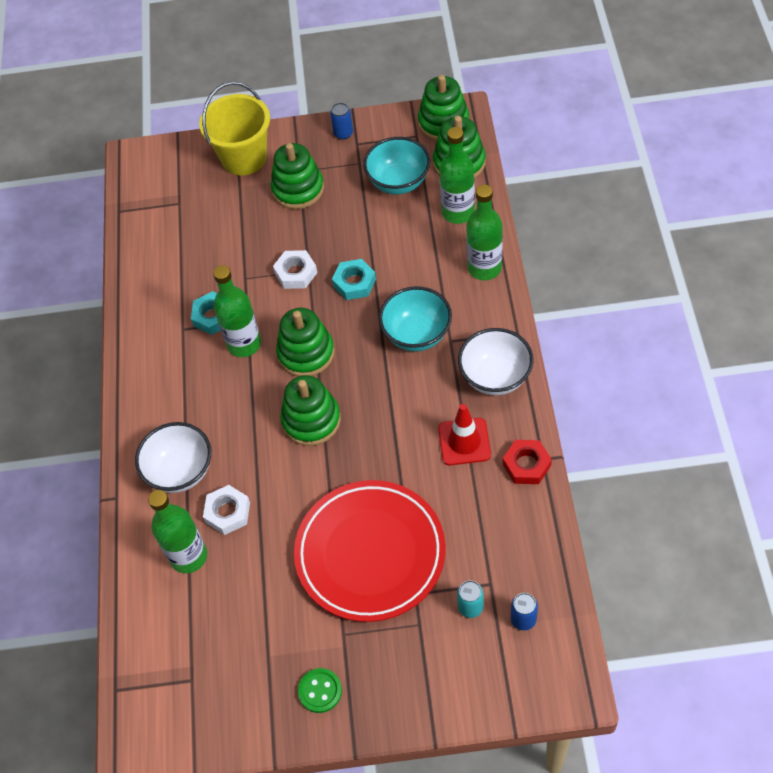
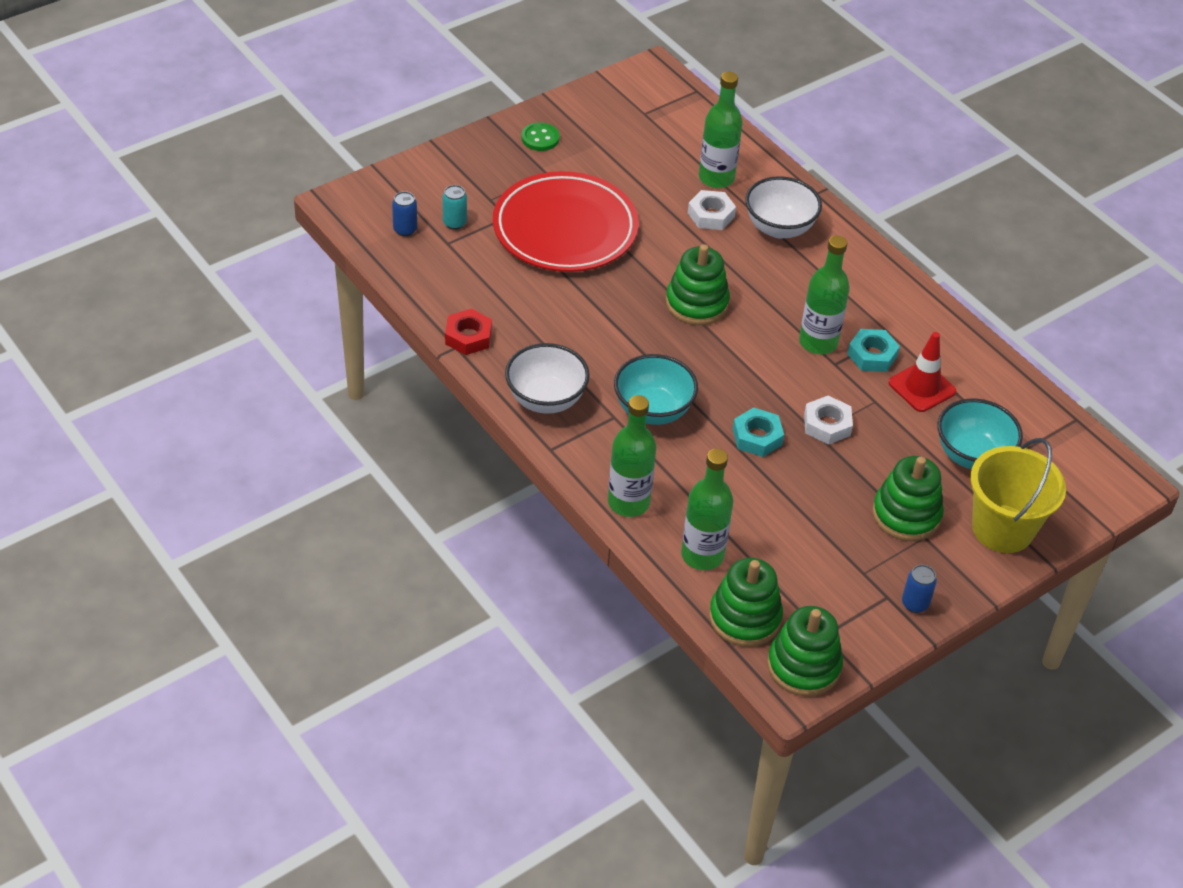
camera: 140 degrees right, 10 degrees down
(306, 353) = (750, 355): green stacking toy -> none
(398, 182) = (798, 566): turquoise bowl -> turquoise bowl (972, 455)
(464, 442) = (539, 335): red traffic cone -> red traffic cone (922, 387)

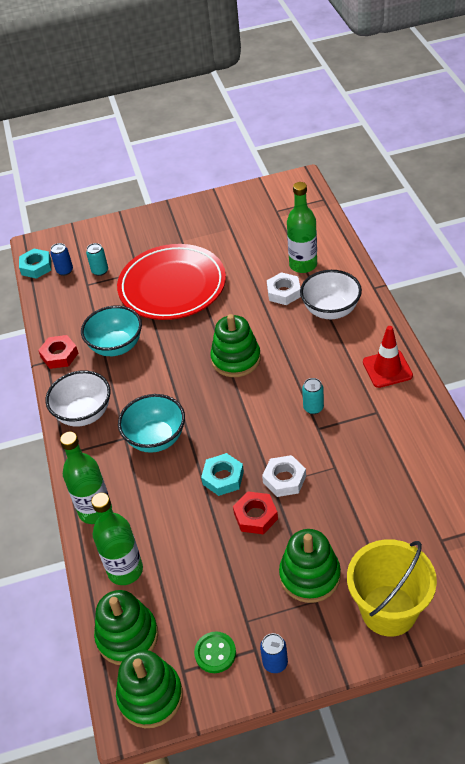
camera: 30 degrees right, 0 degrees up
(540, 138) = (193, 219): green button -> green button (215, 653)
(816, 469) = (255, 516): none -> red nut
(818, 342) = (313, 408): green bottle -> turquoise can
(872, 355) = (352, 427): turquoise nut -> turquoise nut (36, 267)
(922, 387) = (380, 463): red traffic cone -> red traffic cone (387, 369)
(972, 455) = (394, 534): turquoise bowl -> turquoise bowl (116, 346)

